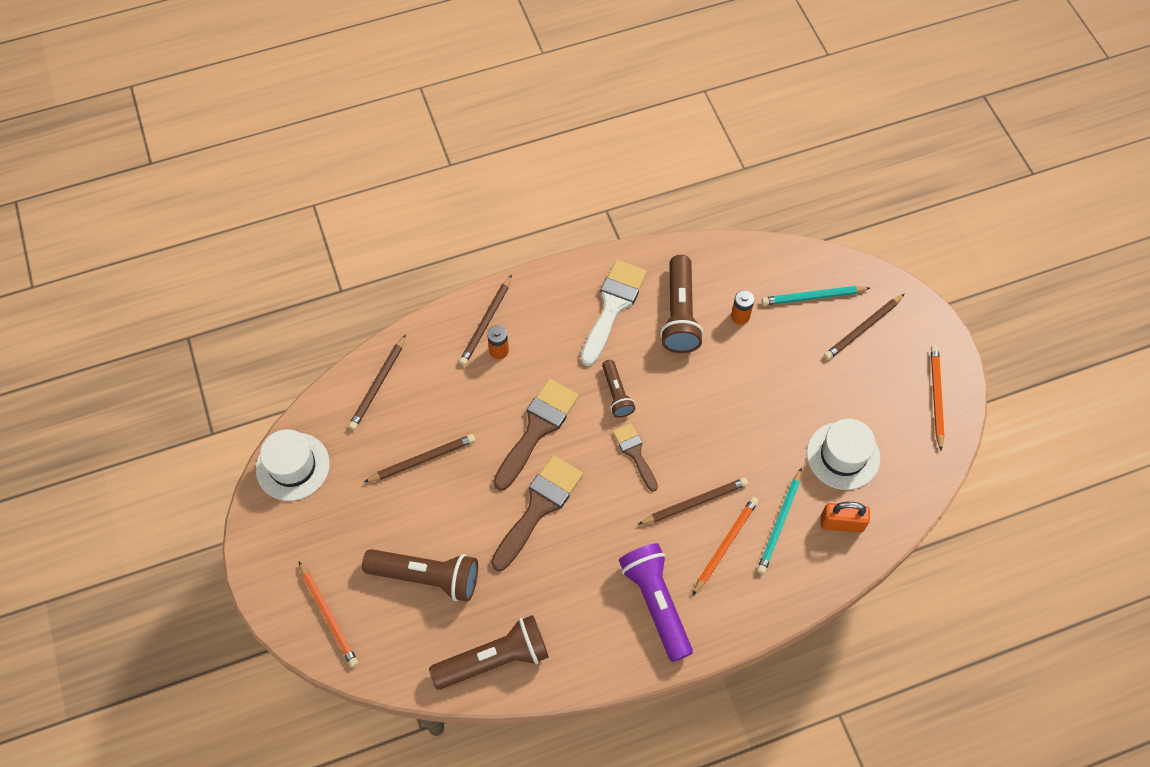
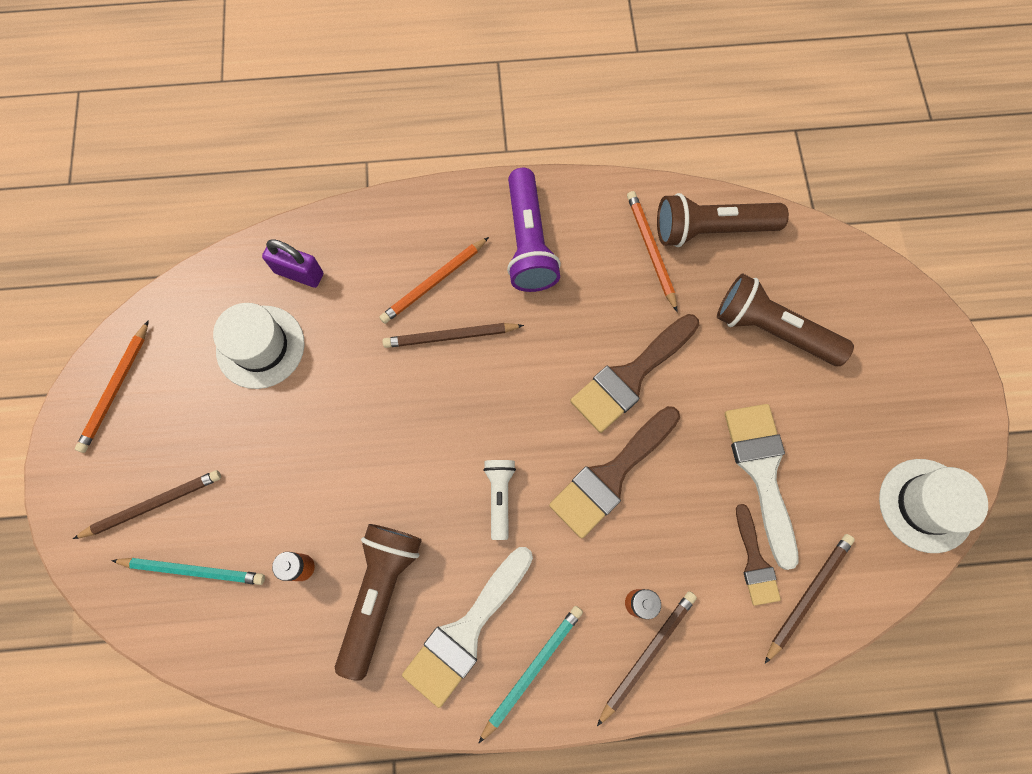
camera: 165 degrees left, 10 degrees up
(328, 615) = (886, 315): orange pencil -> orange pencil (651, 250)
(422, 460) = (761, 471): brown pencil -> white brush
(616, 394) = (500, 497): brown flashlight -> white flashlight
(635, 453) = (500, 412): brown brush -> brown brush (755, 562)
(779, 522) = (365, 291): turquoise pencil -> turquoise pencil (532, 670)
(841, 523) = (299, 273): orange padlock -> purple padlock

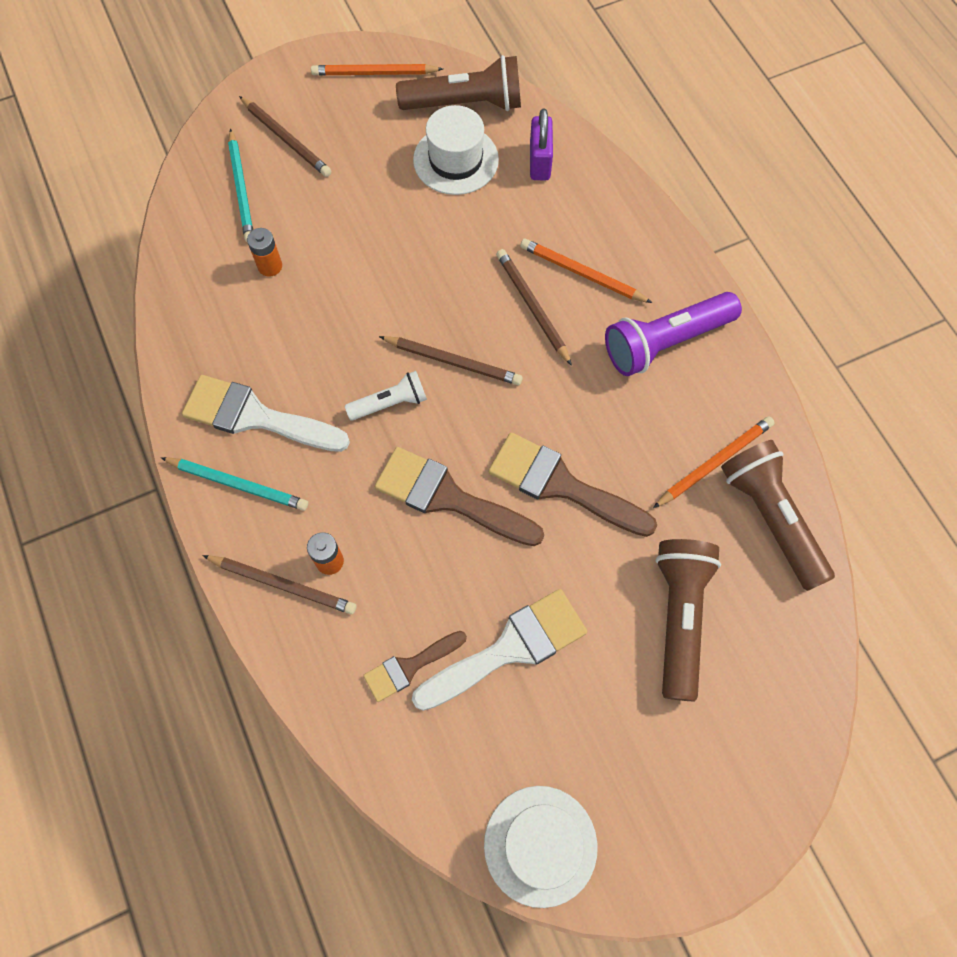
camera: 70 degrees right, 5 degrees down
(380, 593) = (267, 335): brown flashlight -> brown flashlight (465, 104)
(808, 595) = (392, 732): brown pencil -> brown pencil (452, 362)

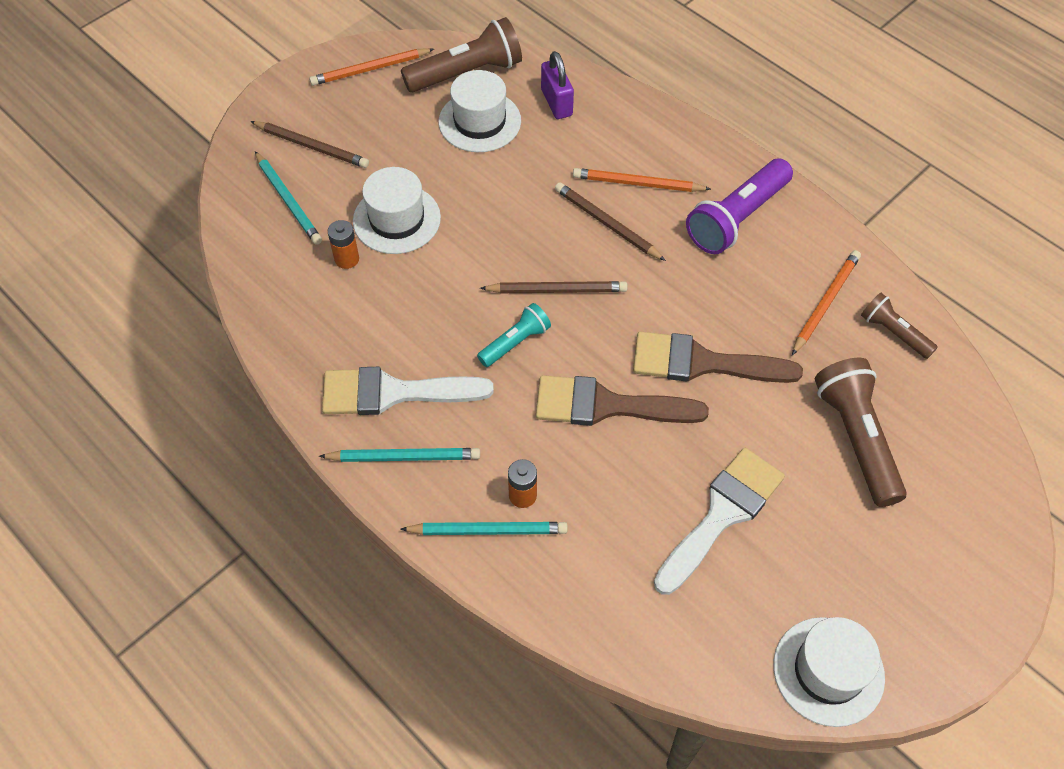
camera: 20 degrees left, 10 degrees down
(282, 585) = (487, 530): brown pencil -> turquoise pencil
(333, 239) = (396, 219): none -> white hat
(390, 403) = (515, 342): white flashlight -> turquoise flashlight
(409, 667) = (639, 561): brown brush -> none
(771, 518) = (894, 333): brown flashlight -> brown flashlight, size x0.57

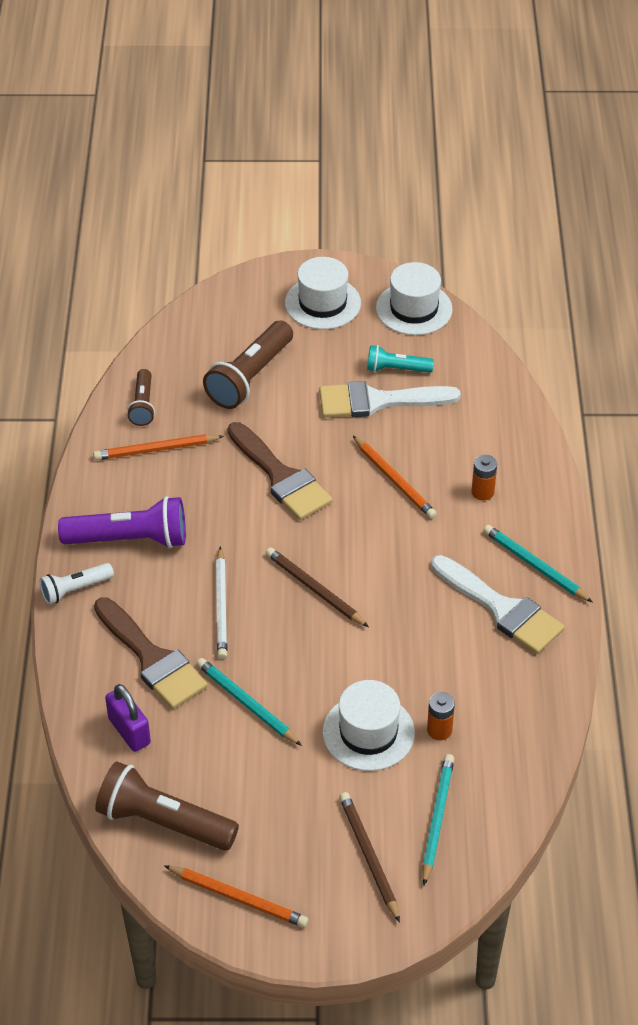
camera: 135 degrees left, 10 degrees down
(479, 121) = (209, 765): white hat -> white hat (322, 303)
(487, 530) = (524, 490): turquoise pencil -> turquoise pencil (247, 703)
(515, 342) = (384, 578): turquoise flashlight -> turquoise flashlight (396, 369)
(556, 103) = (129, 731): purple padlock -> purple padlock turned 60 degrees counterclockwise
(606, 405) = (372, 499): brown brush -> brown brush (152, 659)
(607, 224) = (221, 606): brown pencil -> white pencil
(638, 183) = (160, 616): orange pencil -> orange pencil (394, 480)
(719, 156) = (75, 589): none -> white flashlight

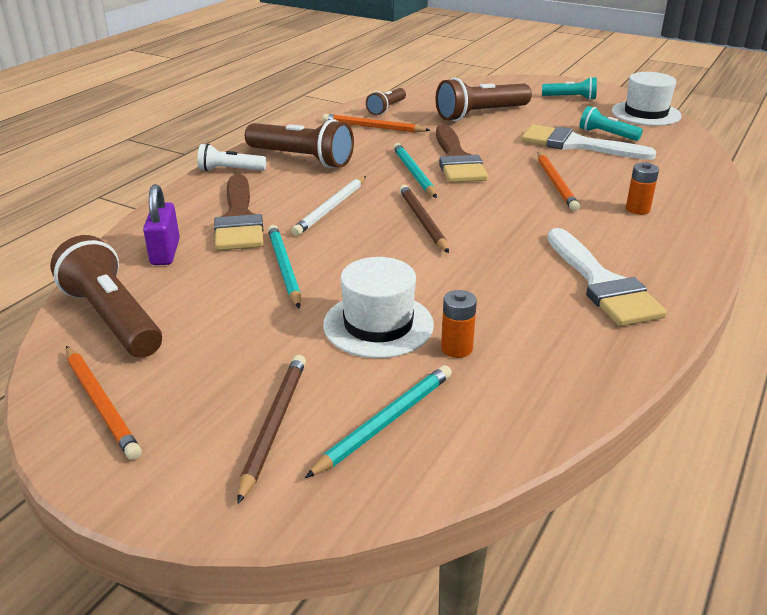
camera: 30 degrees right, 15 degrees down
(130, 539) = (301, 159): purple flashlight -> brown flashlight
(322, 303) = (570, 98): white hat -> turquoise flashlight
(535, 566) = (662, 266): turquoise pencil -> turquoise pencil (414, 173)

